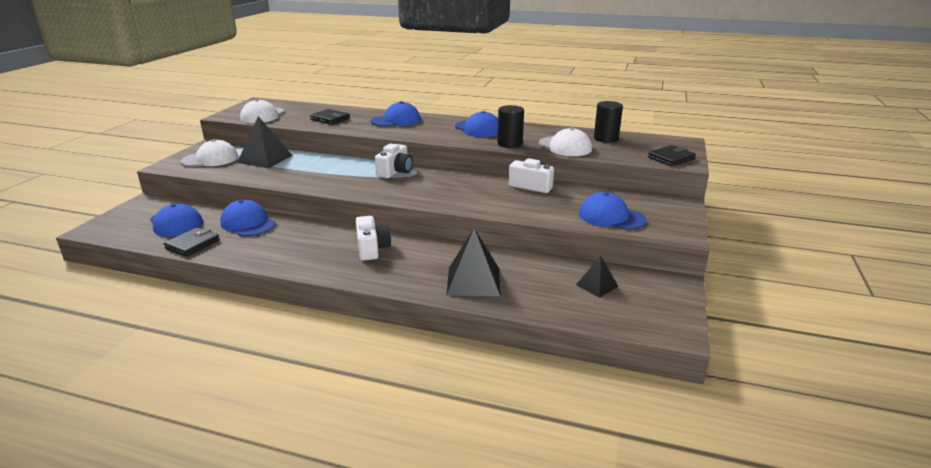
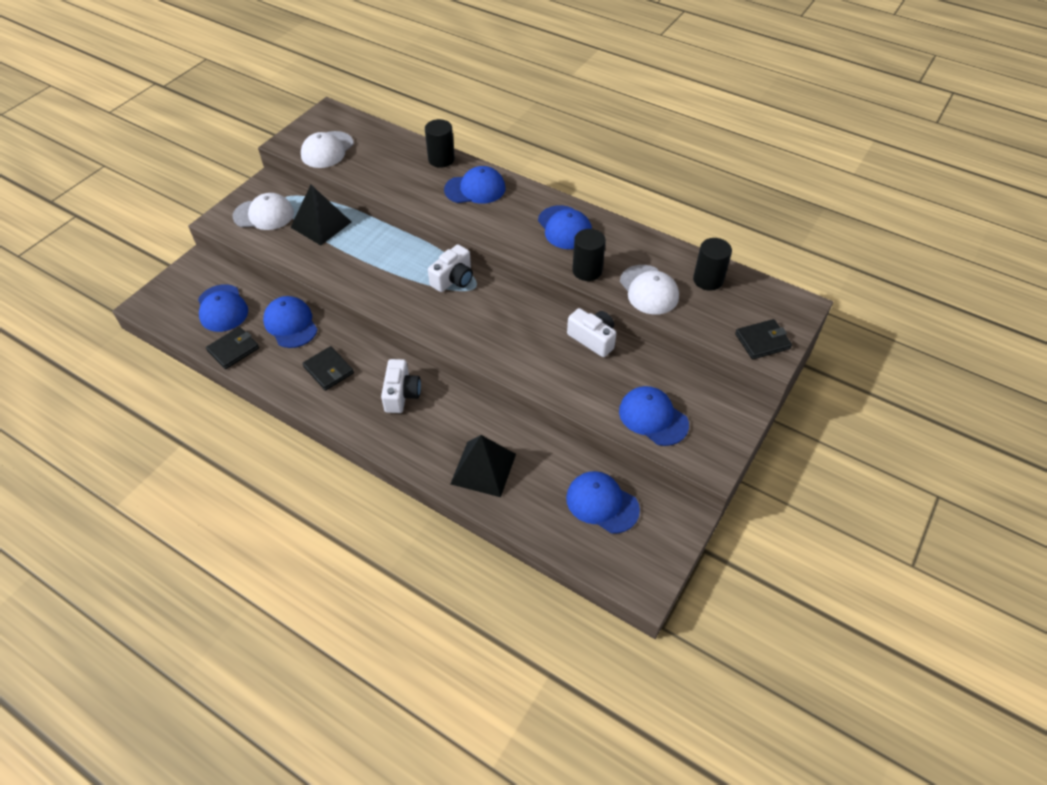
camera: 15 degrees right, 25 degrees up
(330, 119) = (401, 172): black wallet -> black wallet (328, 370)
(361, 112) = (441, 159): none -> black cylinder
(597, 285) = (602, 503): black pyramid -> blue cap

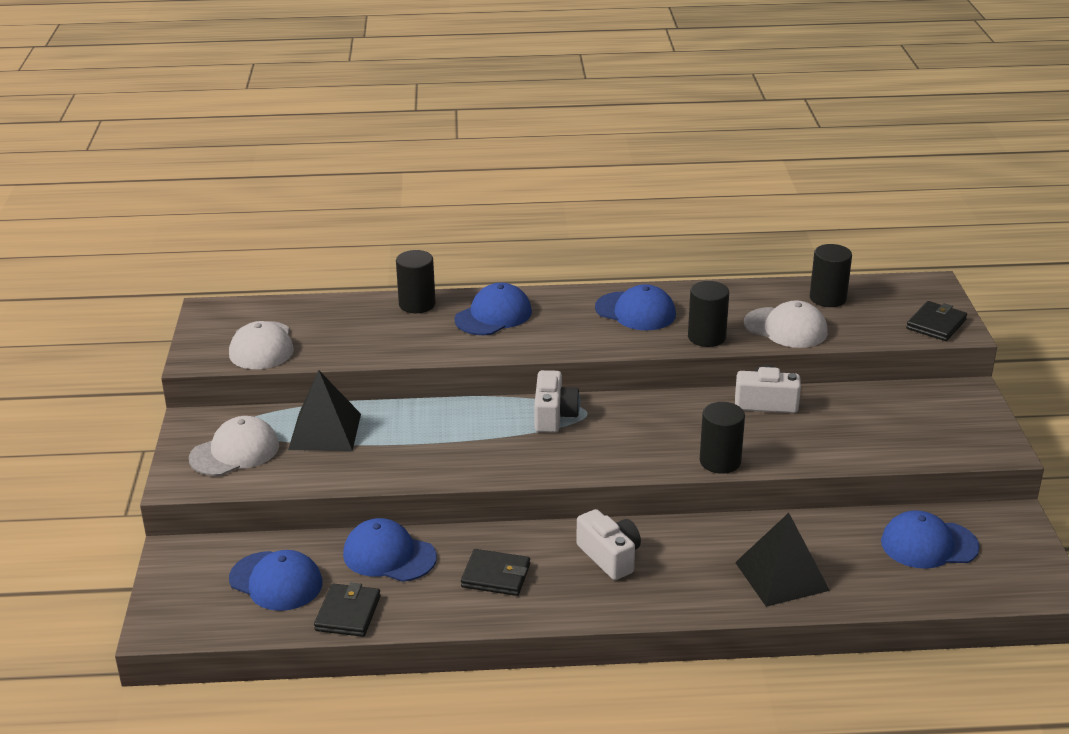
camera: 35 degrees left, 20 degrees down
(513, 367) = (720, 461): none -> black cylinder
(653, 417) = (903, 439): blue cap -> none

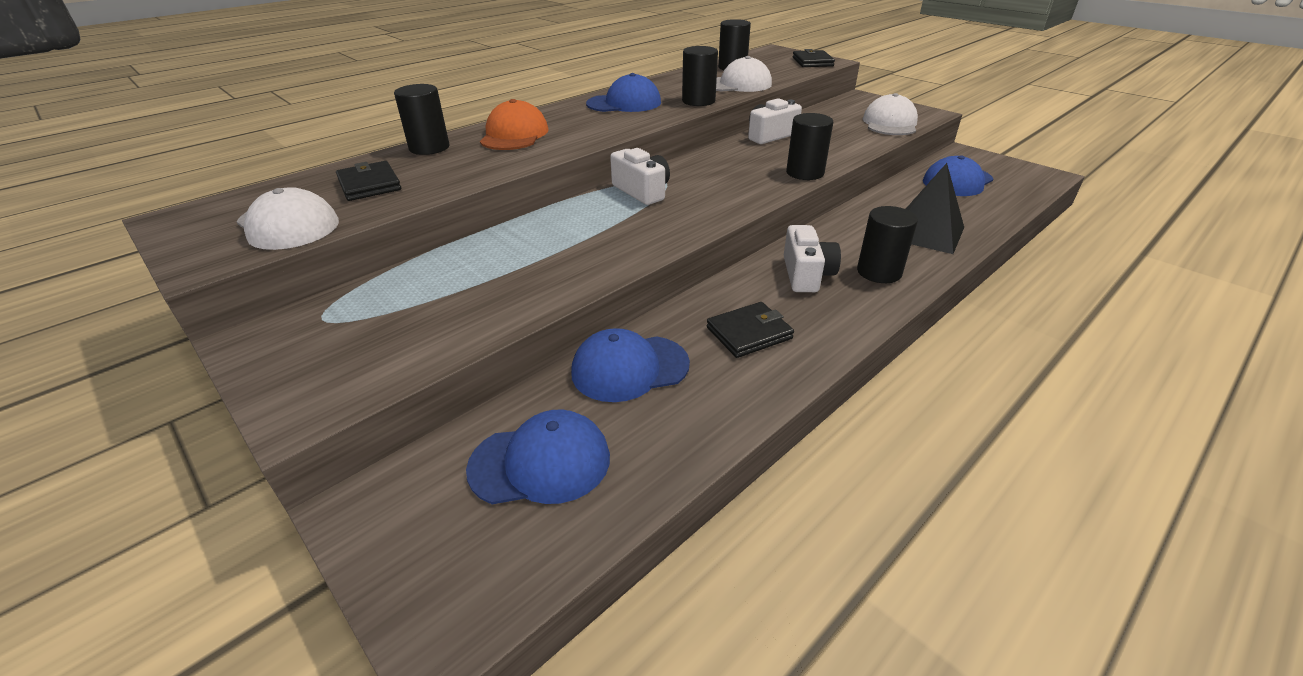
camera: 40 degrees left, 5 degrees up
(235, 452) = (348, 344): white cap -> white cap (890, 123)
(325, 431) = (441, 281): black pyramid -> none
(348, 613) = (668, 447): black wallet -> black wallet (369, 185)
(493, 315) = (514, 135): blue cap -> orange cap
(610, 557) = (806, 274): white camera -> white camera turned 75 degrees clockwise
(671, 586) = (879, 272): none -> black cylinder

